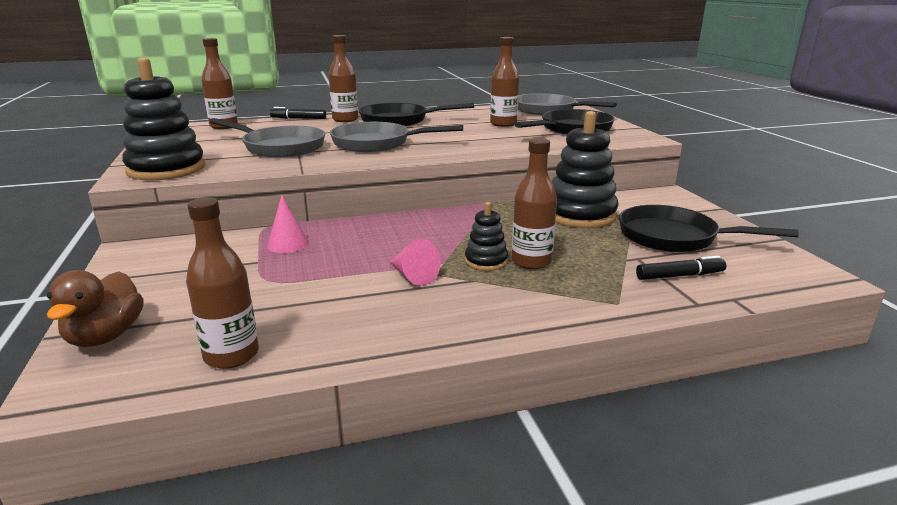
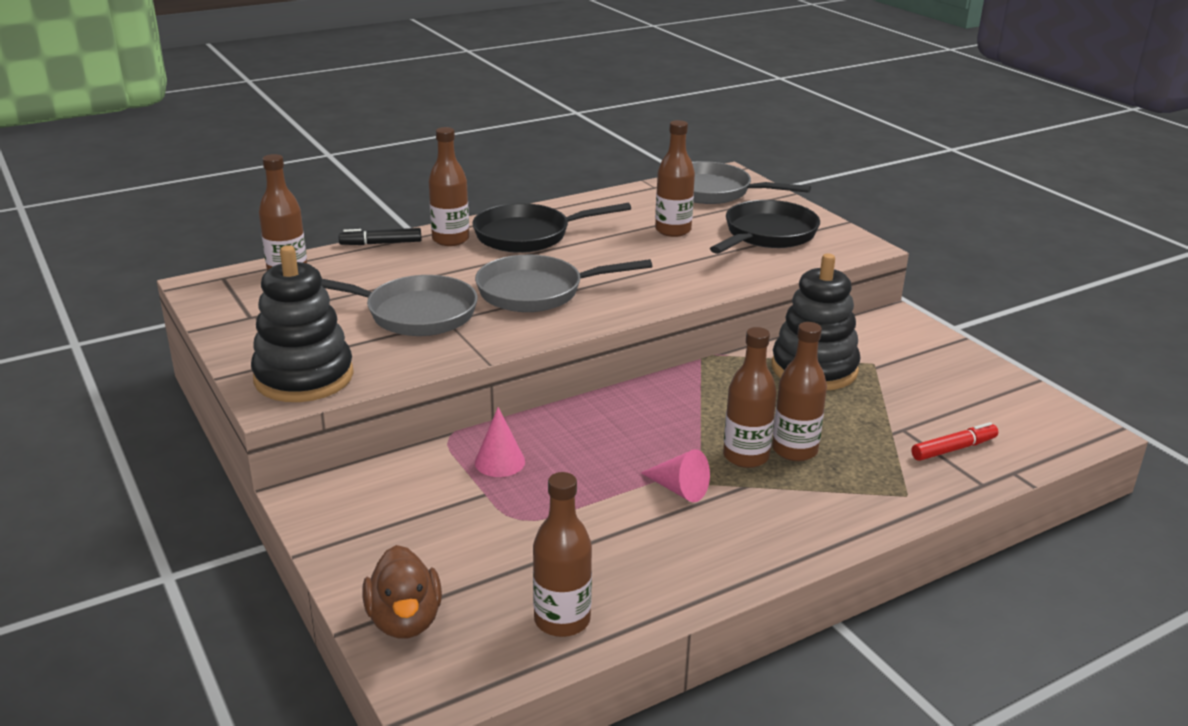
camera: 15 degrees left, 5 degrees up
(486, 261) = (746, 456): black stacking toy -> brown bottle
(674, 237) = (930, 392): black pan -> none
(679, 276) = (953, 449): black marker -> red marker

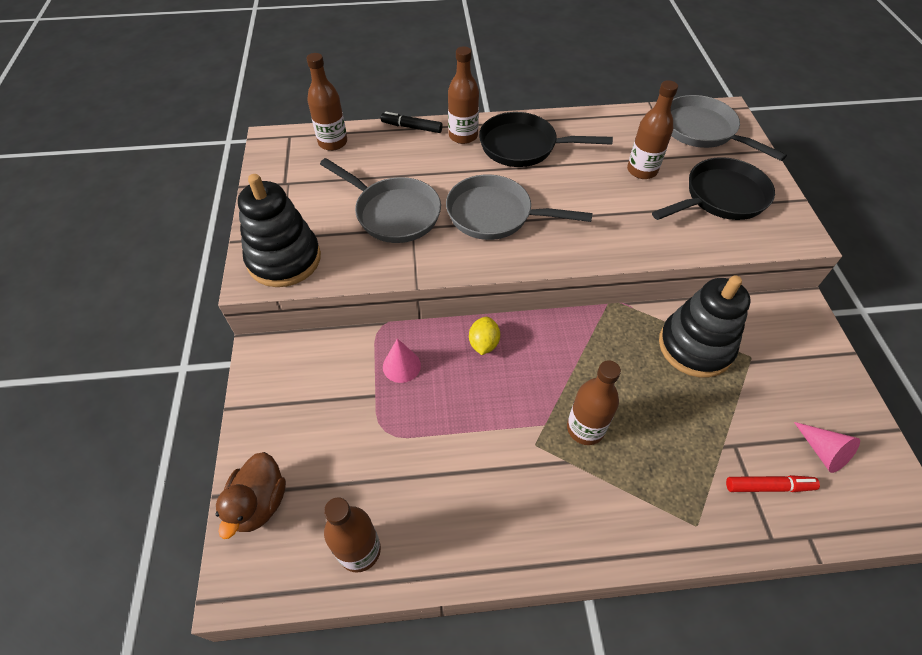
camera: 25 degrees right, 25 degrees up
(585, 421) = (483, 344): none -> yellow lemon
(679, 489) = (514, 445): pink cone -> pink cone (822, 452)
(794, 450) = (628, 436): brown bottle -> none

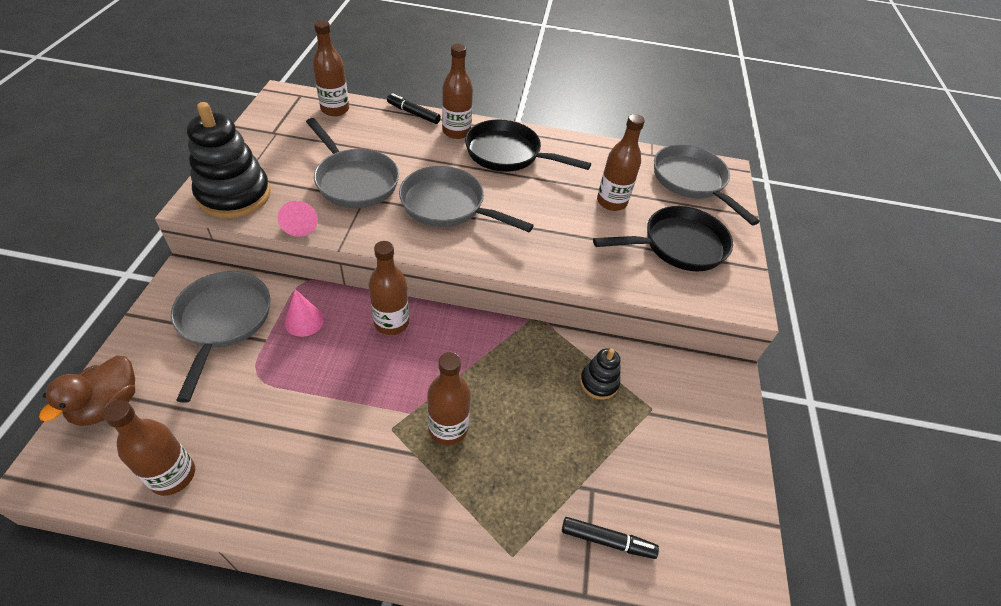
camera: 10 degrees right, 5 degrees down
(324, 389) = (223, 322): none -> grey pan
(483, 344) = (391, 322): yellow lemon -> brown bottle
(695, 346) = (599, 382): black stacking toy -> black stacking toy, size x0.51
(768, 486) = (607, 540): red marker -> black marker
(822, 452) = (682, 523): pink cone -> pink cone (300, 223)

